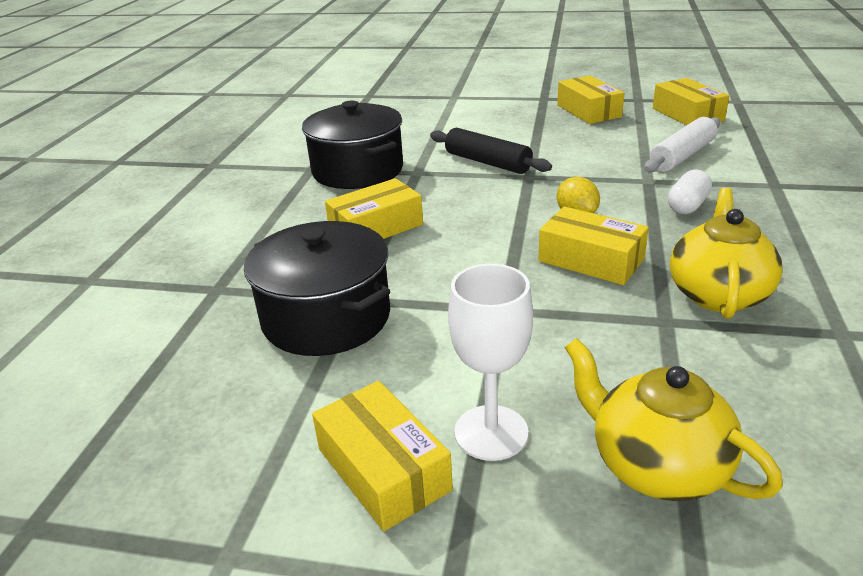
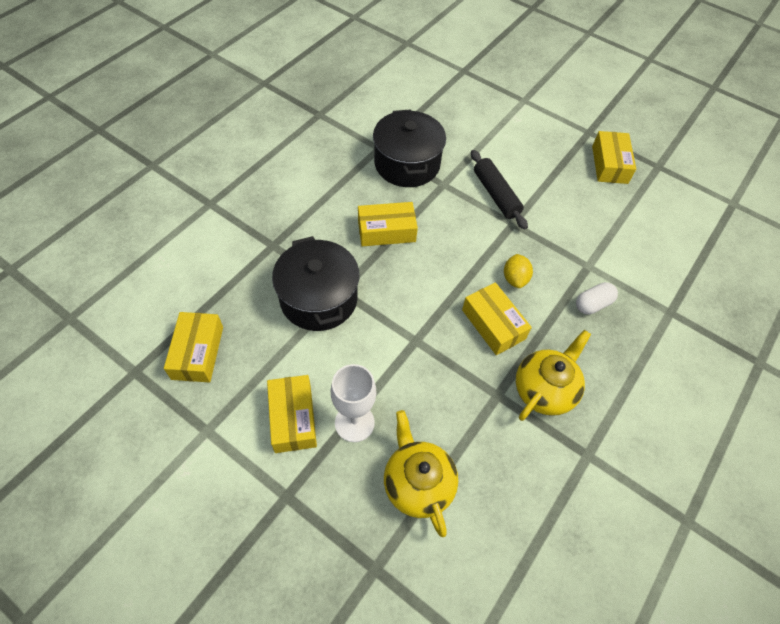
camera: 20 degrees right, 25 degrees up
(682, 156) = (634, 251): white rolling pin -> none
(687, 114) = (679, 203): yellow box -> yellow box (197, 352)

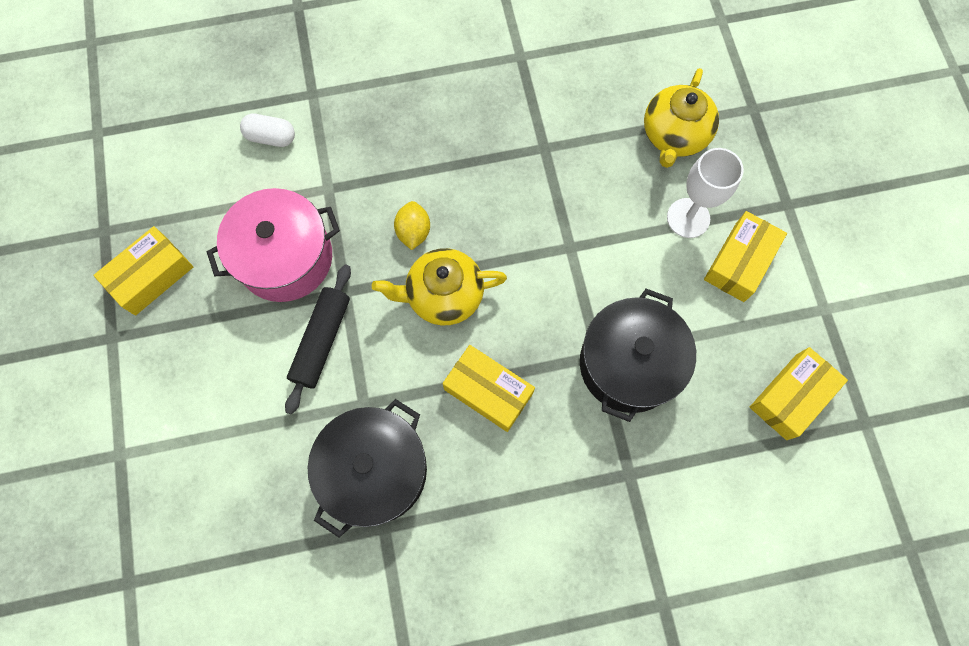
camera: 135 degrees left, 15 degrees up
(493, 324) = (483, 206): yellow box -> none
(515, 279) = (413, 232): yellow lemon -> yellow lemon turned 45 degrees counterclockwise
(544, 389) = (500, 121): yellow teapot -> yellow teapot (443, 295)
(562, 216) = (285, 258): none -> pink pot
(592, 304) = (371, 153): white capsule -> white capsule (271, 137)

